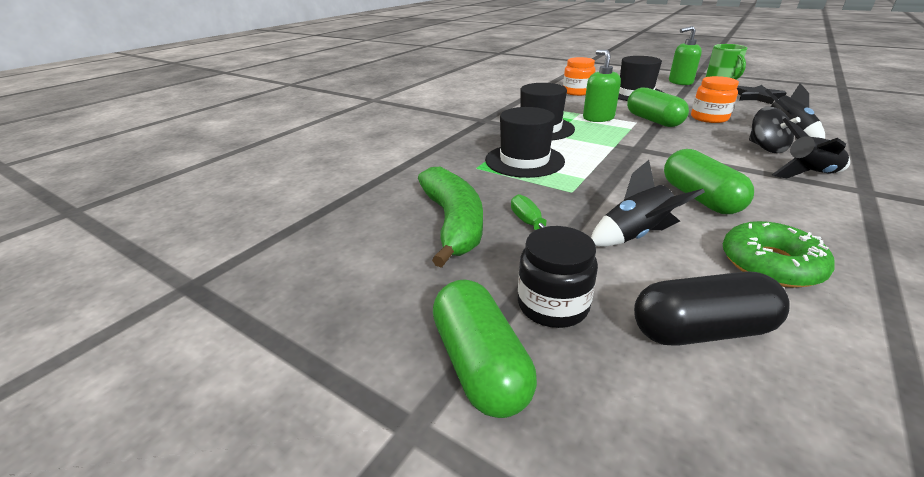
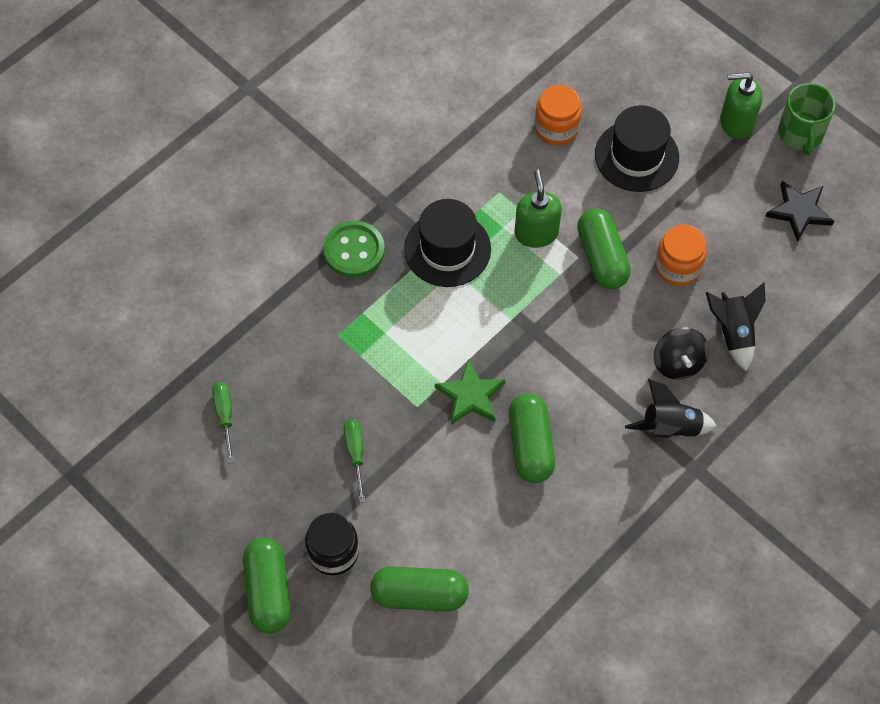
camera: 10 degrees right, 30 degrees up
(381, 219) = (225, 415): none -> green screwdriver
(453, 223) = (288, 435): green banana -> none
(470, 136) = (354, 251): none -> green button
(524, 160) = (395, 331): black hat -> none
(616, 180) = (470, 396): none -> green star
(634, 236) = (435, 488): black rocket -> none
(700, 330) = (419, 595): black capsule -> green capsule
(770, 264) = (517, 545): green donut -> none

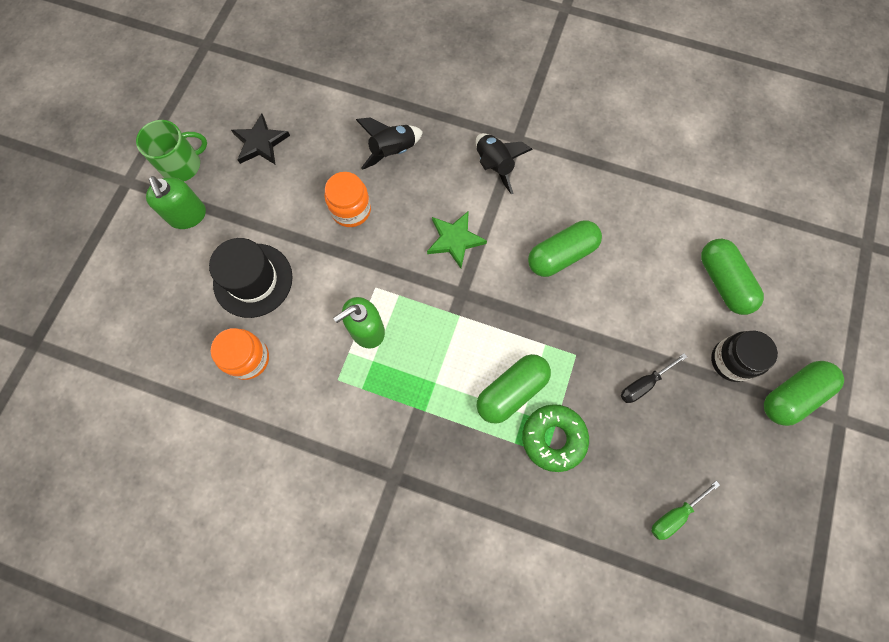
camera: 115 degrees left, 10 degrees up
(348, 347) = (553, 438): none -> green donut
(354, 251) = (456, 482): green button -> none
(355, 453) = (643, 384): green screwdriver -> black screwdriver
(447, 249) = (416, 398): black hat -> none
(470, 396) = (544, 317): green star -> green star (454, 240)
(602, 257) = (367, 269): green capsule -> green capsule (511, 391)
(678, 363) = (437, 180): black spinning top -> none

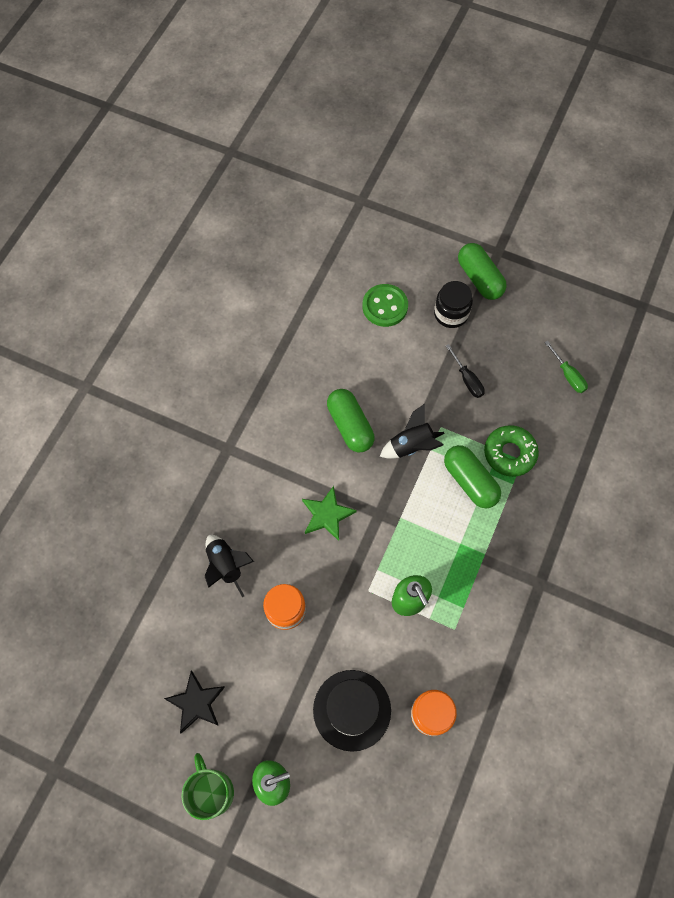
camera: 85 degrees left, 5 degrees down
(494, 166) = (254, 472): black rocket -> black rocket (411, 445)
(723, 282) = (385, 306): green capsule -> green button

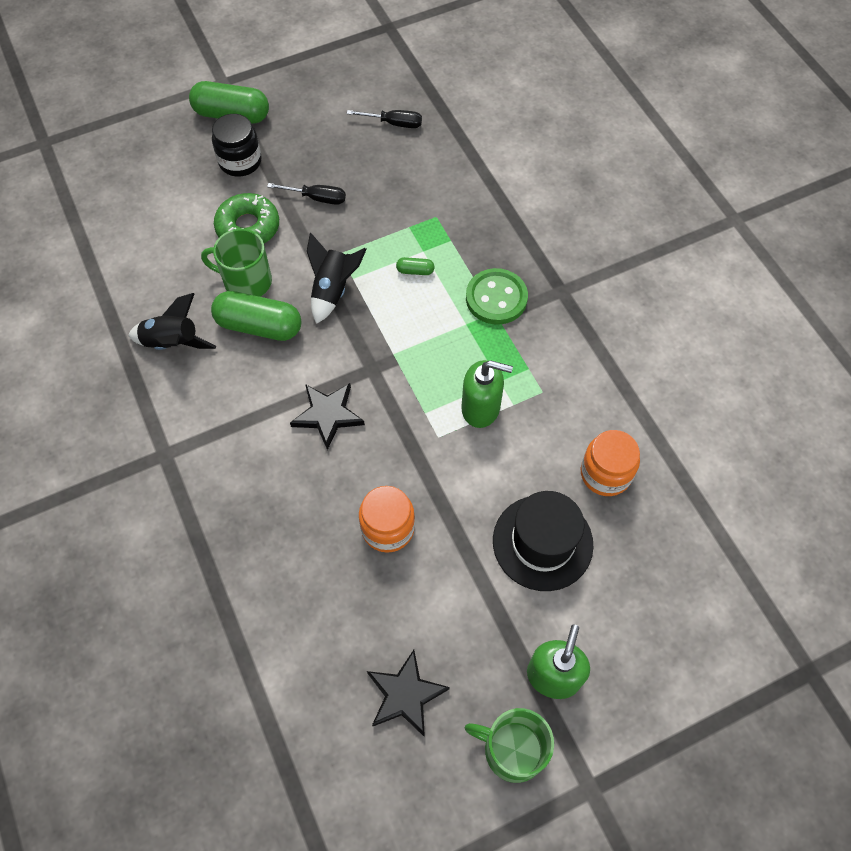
camera: 50 degrees left, 5 degrees down
(226, 566) = (287, 551): black rocket -> black rocket (173, 343)
(327, 515) = (328, 415): green star -> black star
(372, 392) = (246, 281): none -> green mug
(385, 306) = (173, 206): green button -> green button (496, 298)
(470, 481) = (415, 271): green capsule -> green capsule, size x0.44
(509, 453) = (420, 220): green donut -> green donut (248, 227)
(568, 375) = (394, 123): green screwdriver -> black screwdriver

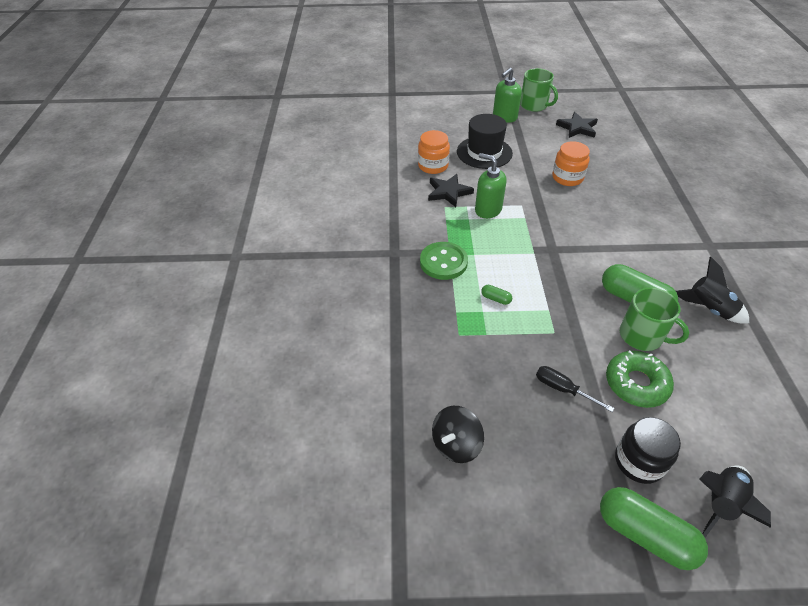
camera: 155 degrees left, 15 degrees down
(328, 415) = (591, 234): black star -> black star (448, 192)
(333, 290) = (567, 306): black rocket -> black rocket (720, 503)
(394, 123) = (456, 444): black screwdriver -> black spinning top

